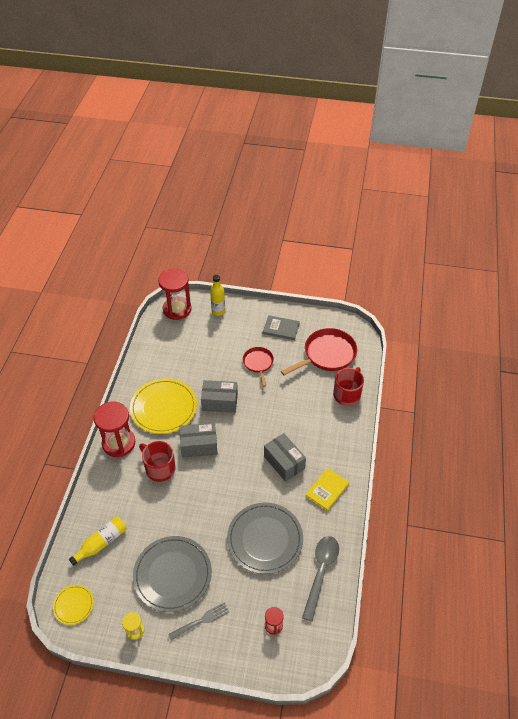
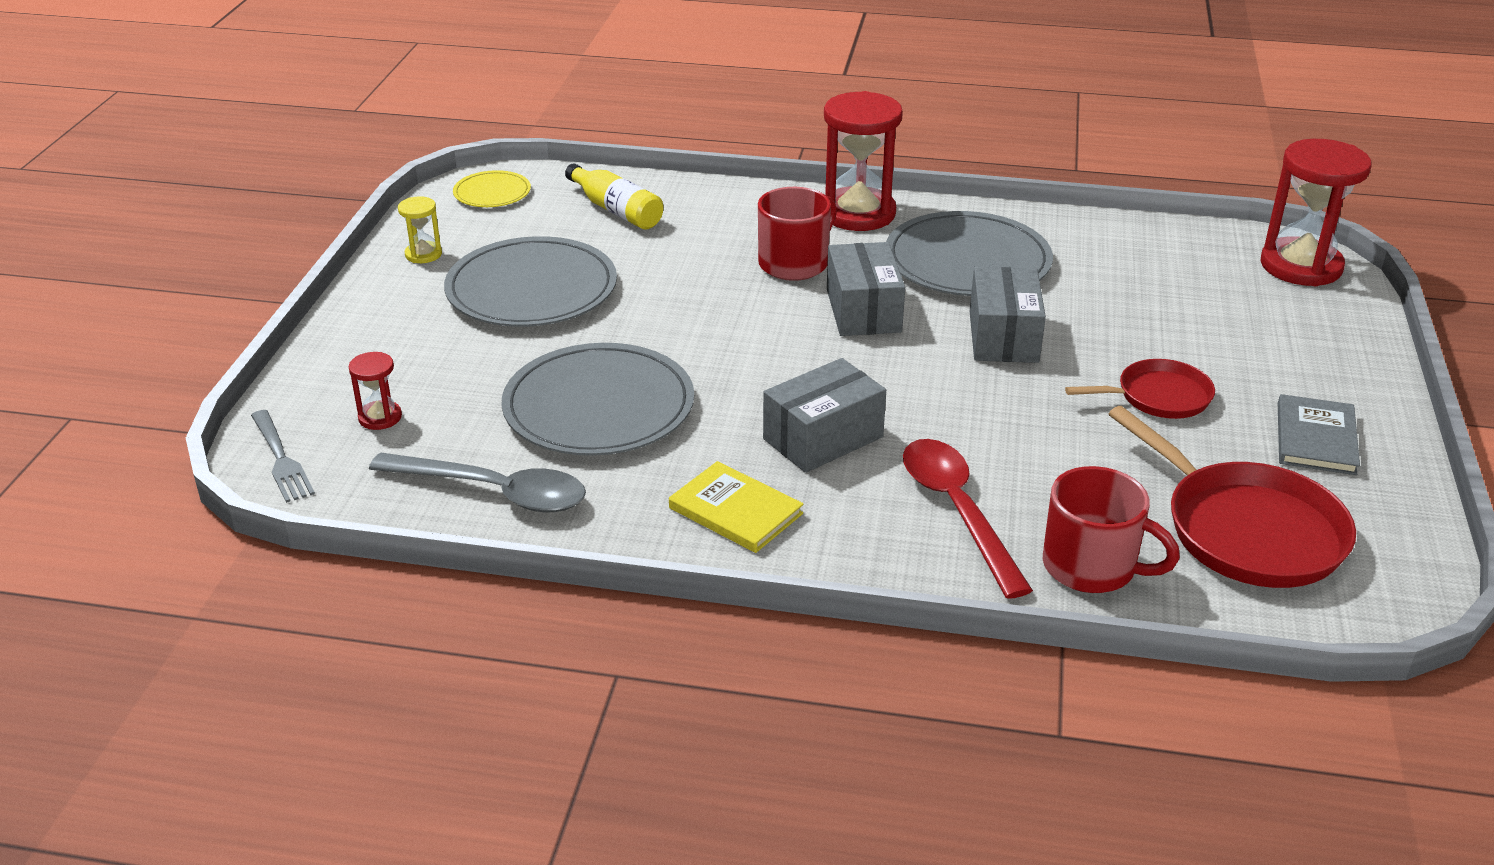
camera: 90 degrees right, 15 degrees down
(163, 407) = (967, 261): yellow plate -> grey plate
(201, 621) = (420, 325): grey fork -> grey fork (280, 458)
(218, 311) = (1329, 328): yellow bottle -> none
(323, 426) = (957, 511): none -> red spoon

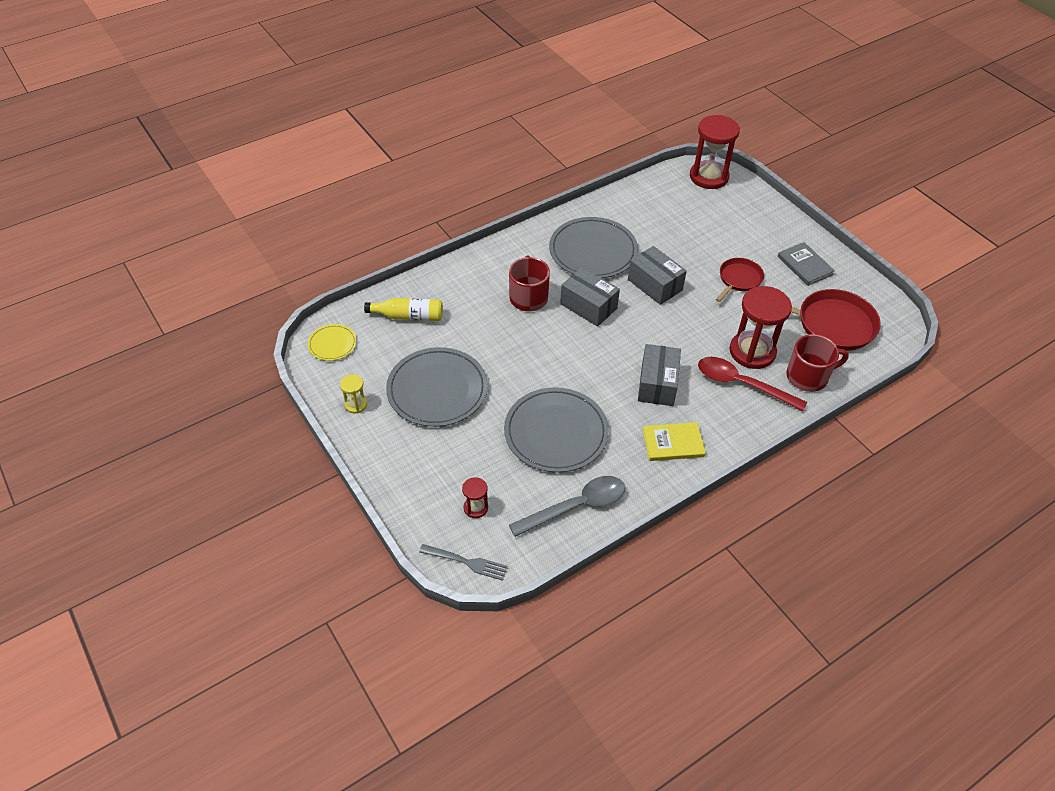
camera: 45 degrees left, 15 degrees up
(858, 213) = (516, 250): red hourglass -> red hourglass (752, 352)

